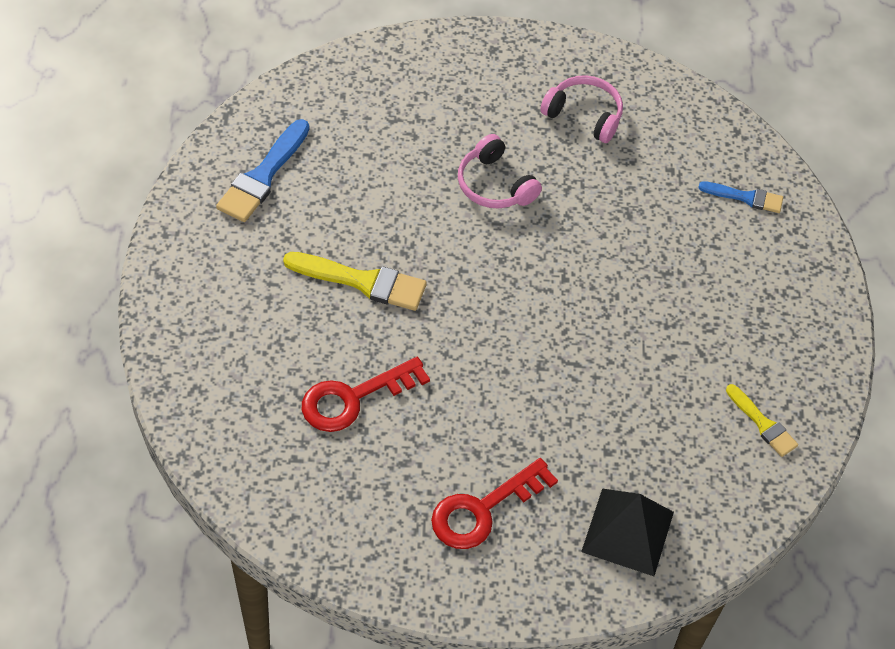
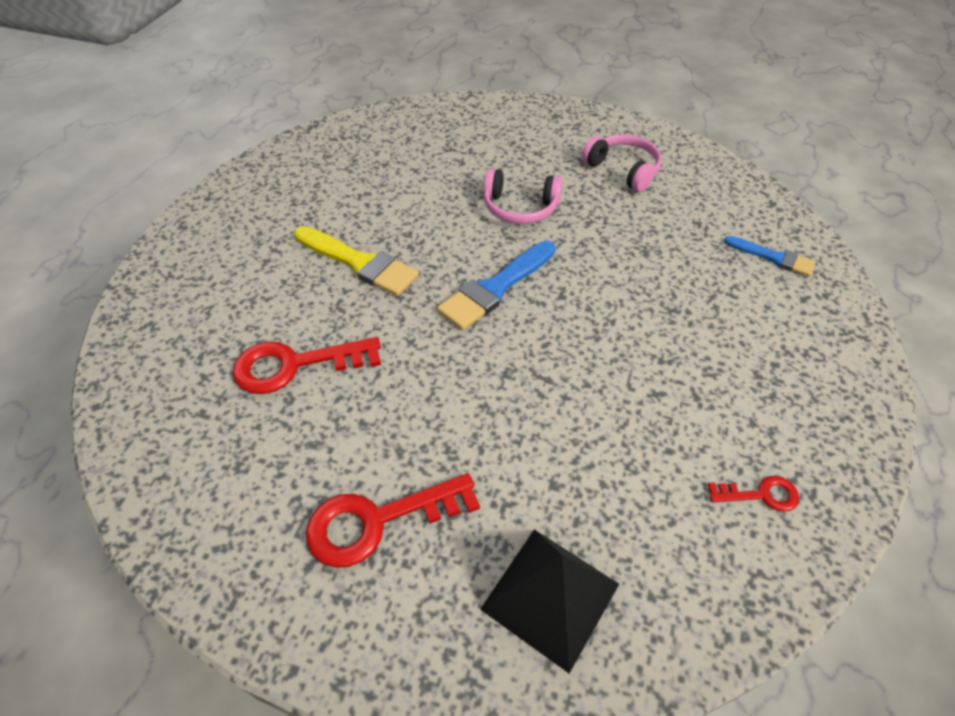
camera: 20 degrees right, 5 degrees down
(263, 176) = (315, 170): blue brush -> blue brush (495, 288)
(495, 185) = (520, 208): pink headphones -> pink headphones turned 60 degrees counterclockwise
(763, 424) = (760, 494): yellow brush -> red key

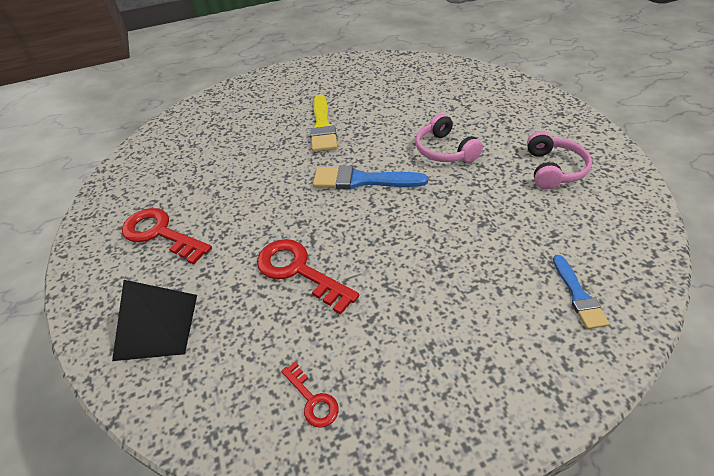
camera: 55 degrees right, 5 degrees down
(295, 365) = (232, 151): red key -> red key (298, 271)

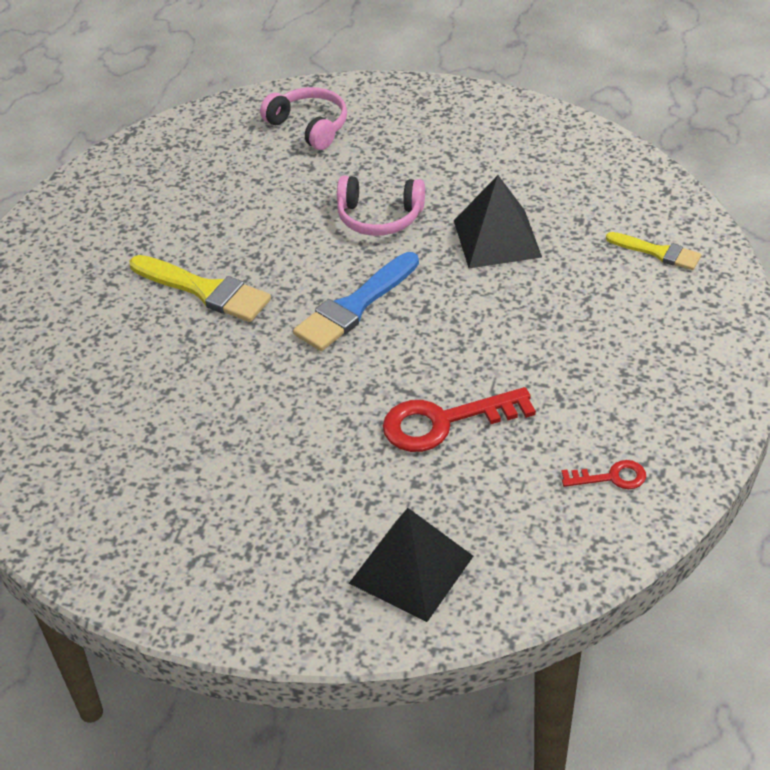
camera: 55 degrees left, 0 degrees up
(160, 234) = (251, 524): red key -> none
(486, 205) = (497, 238): none -> black pyramid
(553, 169) = (499, 163): pink headphones -> pink headphones (309, 126)
(578, 295) = (658, 252): blue brush -> yellow brush

